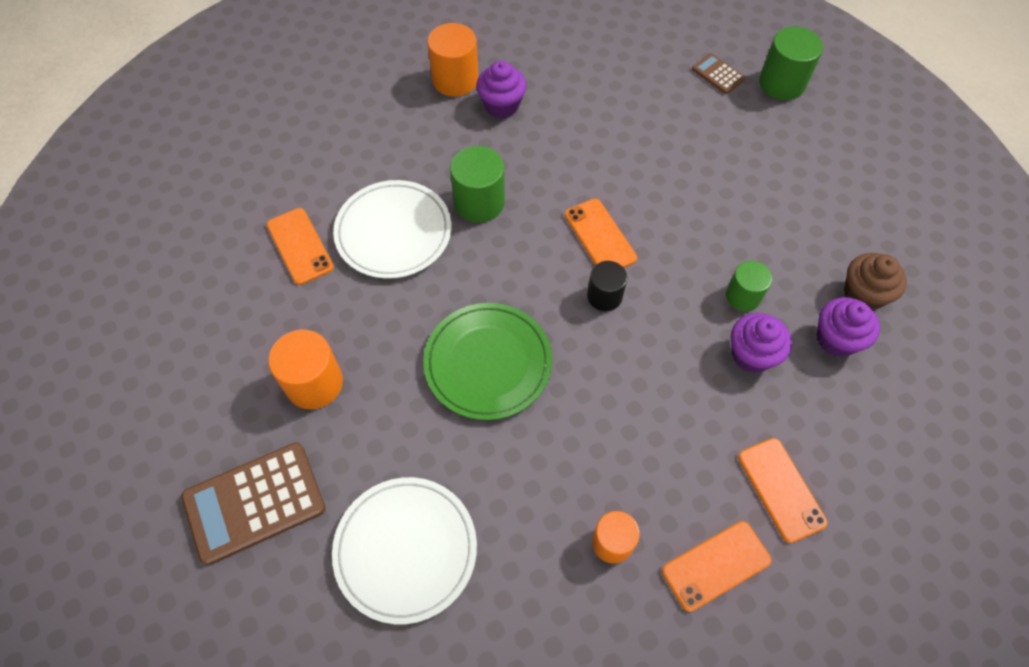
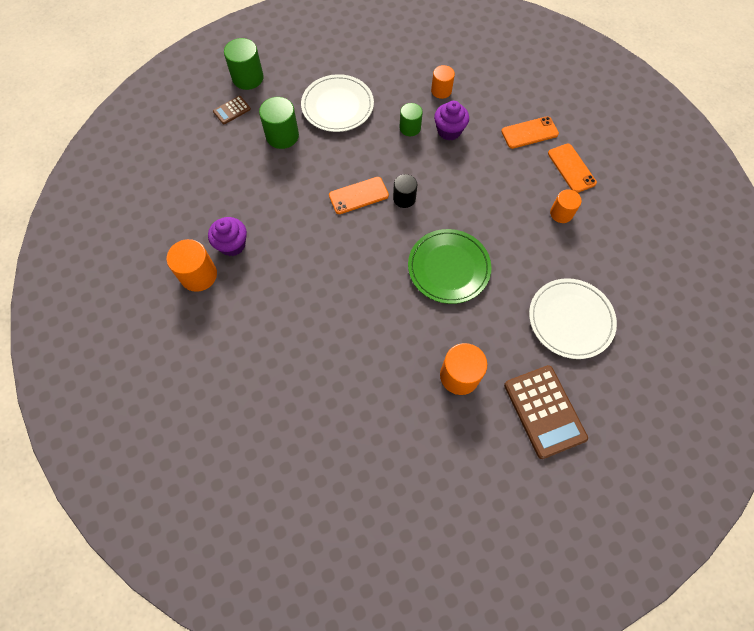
camera: 85 degrees left, 5 degrees up
(300, 246) = (344, 390): orange phone -> none
(393, 232) = (339, 323): white plate -> white plate (337, 106)
(479, 202) = (320, 265): green cylinder -> green cylinder (282, 136)
(836, 339) = (441, 90): purple cupcake -> orange cylinder
(863, 294) = (413, 73): brown cupcake -> none

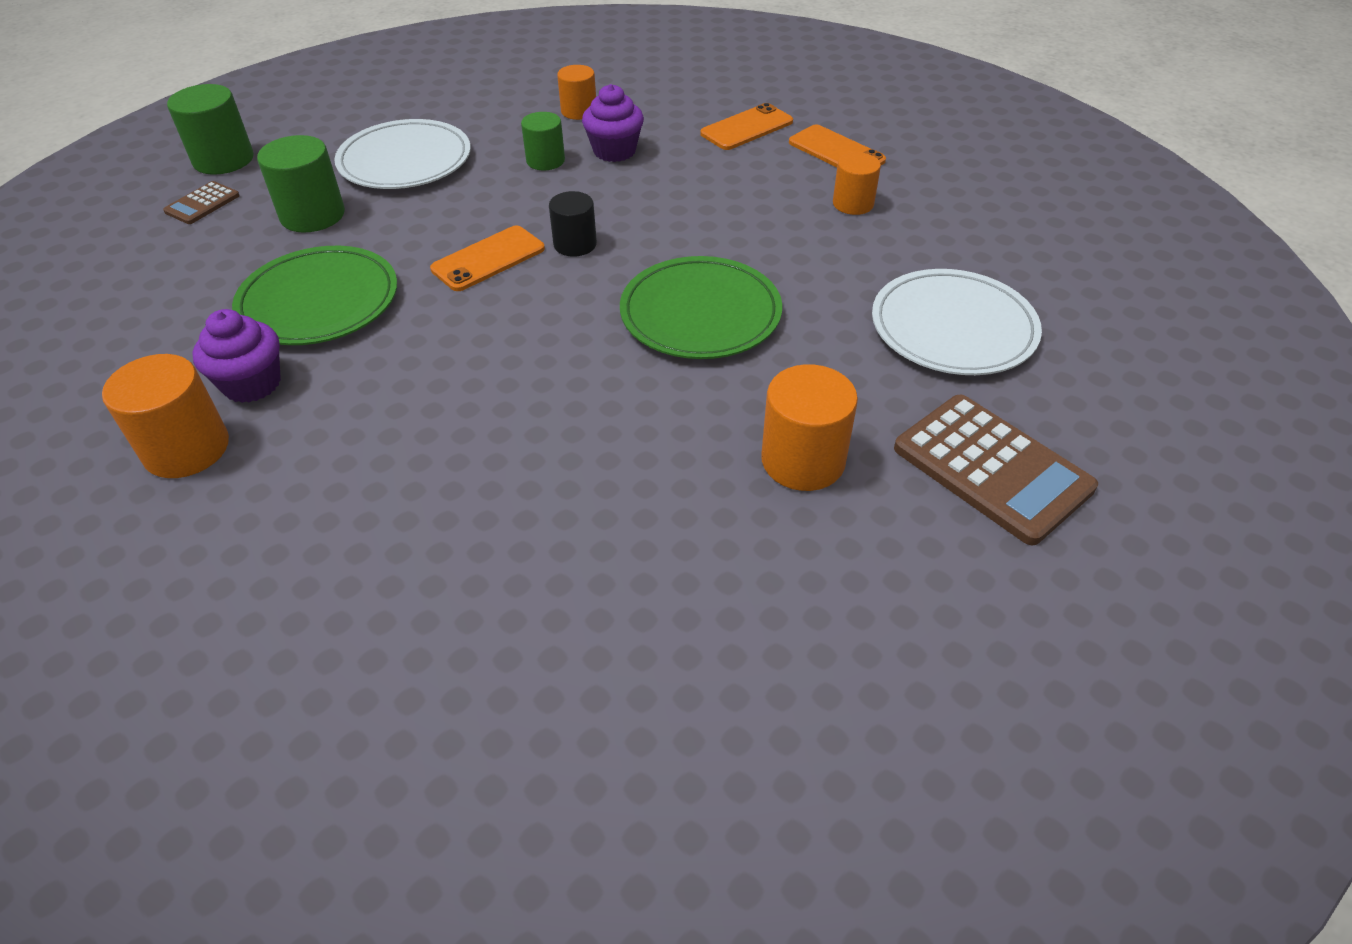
camera: 20 degrees left, 20 degrees down
(272, 200) = (319, 301): none -> green plate

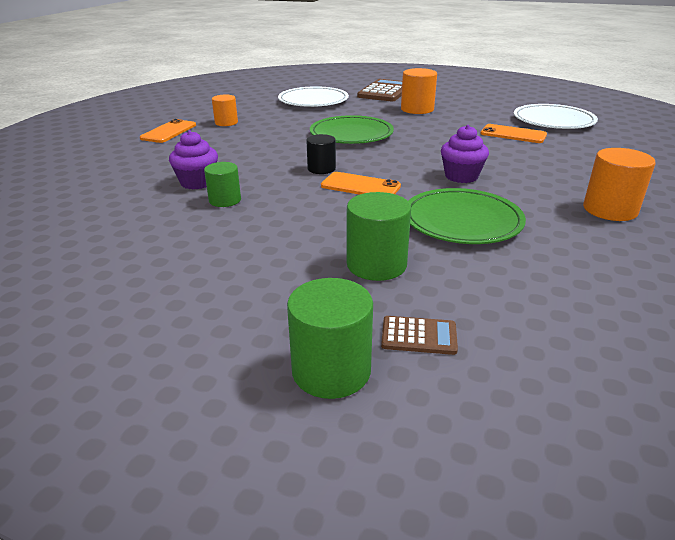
camera: 115 degrees left, 15 degrees down
(252, 384) = (548, 212): purple cupcake -> purple cupcake (461, 176)
(405, 161) = (260, 255): white plate -> white plate (553, 121)
(579, 111) = (134, 208): orange cylinder -> none
(747, 128) = (145, 154): orange phone -> orange phone (513, 134)

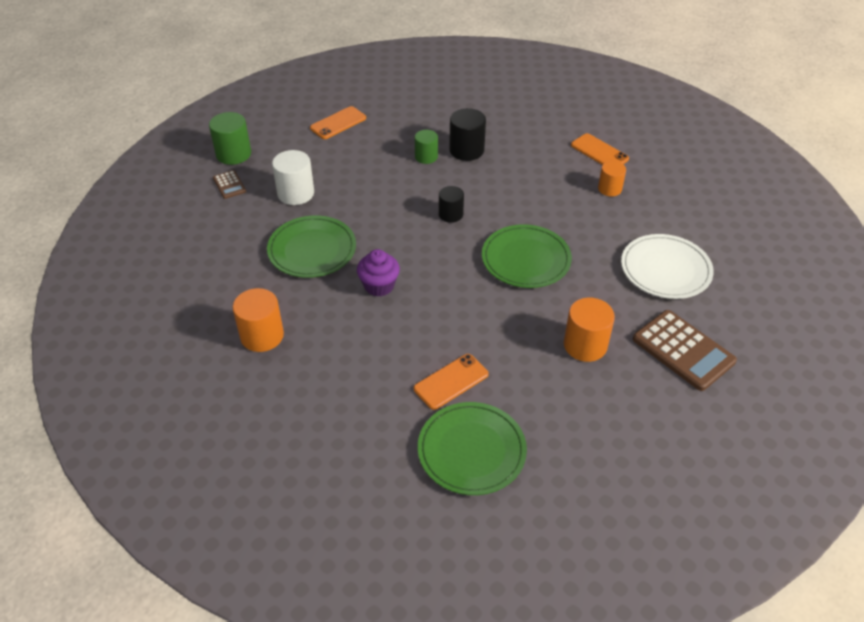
camera: 115 degrees right, 15 degrees up
(197, 182) = (466, 150): purple cupcake -> black cylinder
(360, 186) = (402, 223): orange phone -> orange phone (338, 123)
(376, 265) = (296, 193): green cylinder -> white cylinder
(419, 336) = (229, 185): brown calculator -> brown calculator turned 60 degrees counterclockwise
(553, 121) = (471, 451): white plate -> green plate

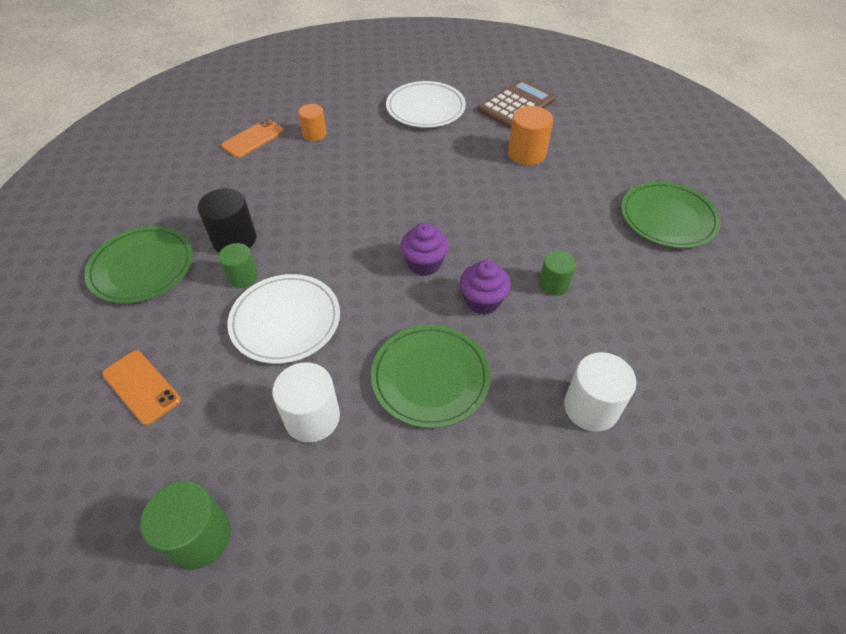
camera: 95 degrees left, 5 degrees up
(229, 185) = (286, 523): brown calculator -> none
(262, 336) = (591, 407): orange cylinder -> white cylinder
(379, 179) = (285, 321): none -> white plate
(390, 335) = (553, 284): none -> green cylinder
(427, 254) = (424, 264): none -> purple cupcake
(450, 214) = (356, 247): black cylinder -> none
(451, 381) = (597, 234): orange phone -> none
(526, 259) = (423, 189): green plate -> green plate (142, 267)

